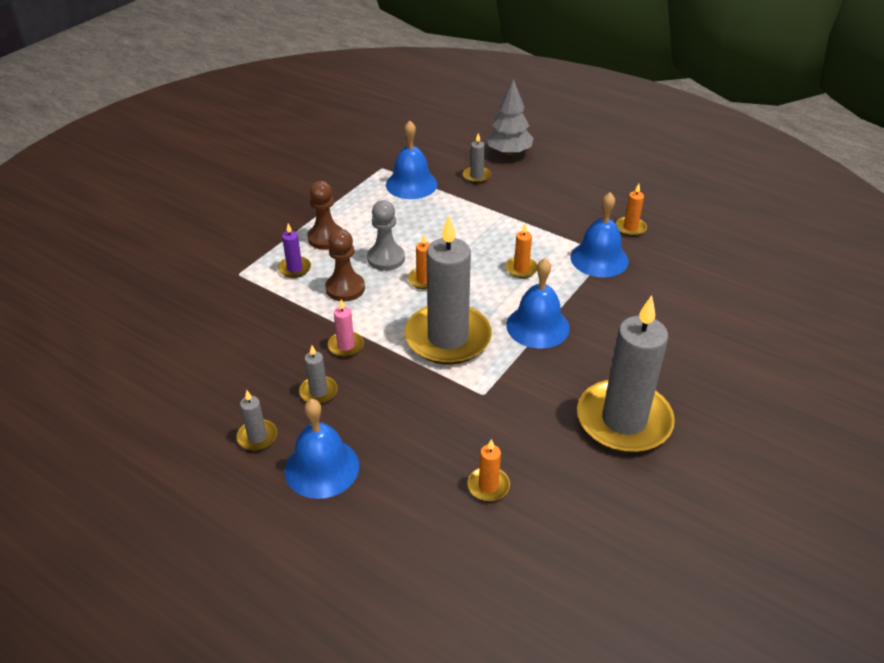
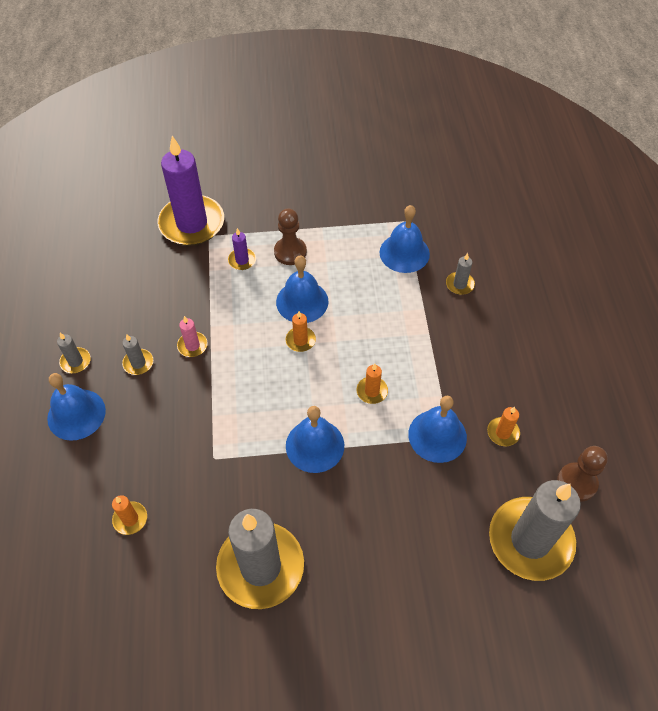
camera: 50 degrees right, 15 degrees up
(208, 276) = (192, 223): none -> purple candle
(345, 288) = (248, 302): brown pawn -> brown pawn (577, 482)
(386, 258) = (302, 301): grey pawn -> blue bell
(448, 338) = (252, 398): grey candle -> grey candle (530, 540)
(508, 152) = (516, 283): grey tree -> none

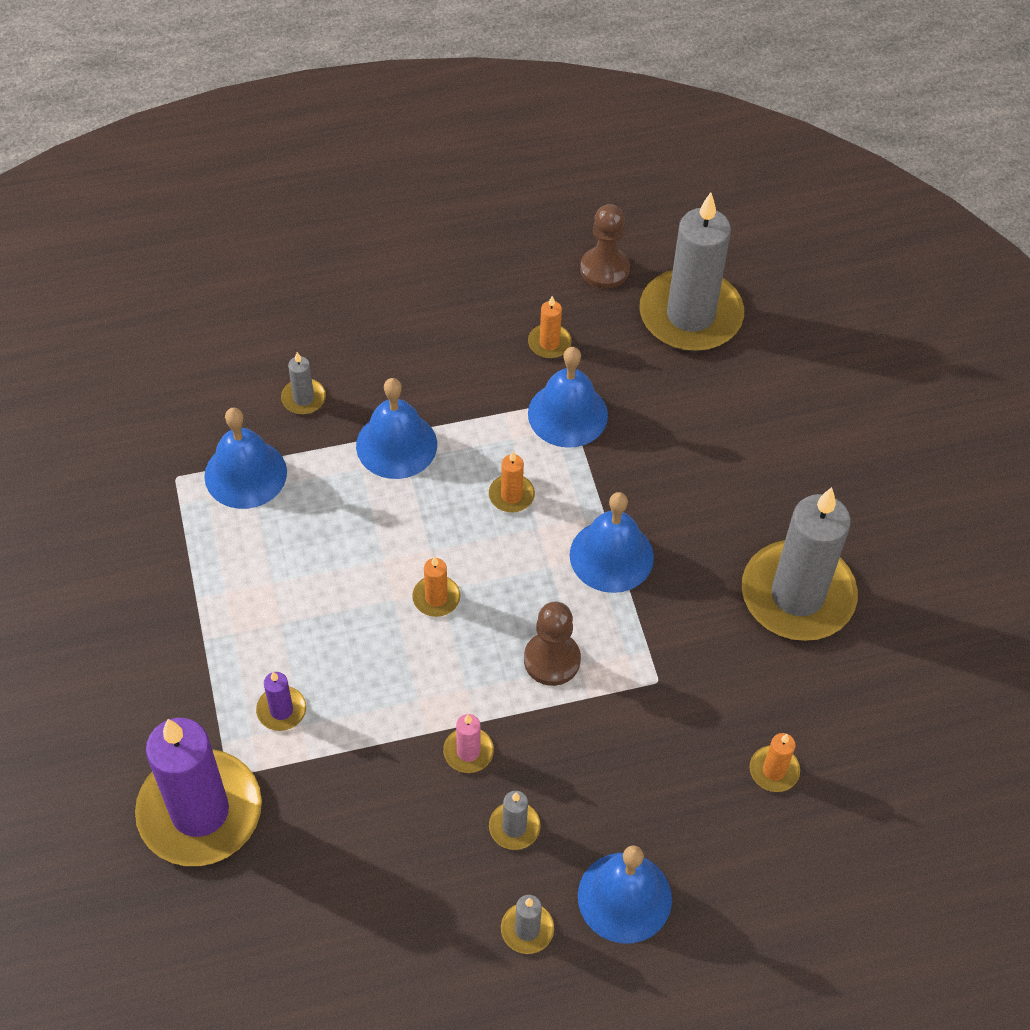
camera: 100 degrees left, 0 degrees up
(290, 252) = (257, 638): brown pawn -> brown pawn (552, 660)
(302, 301) = (360, 606): blue bell -> blue bell (396, 445)

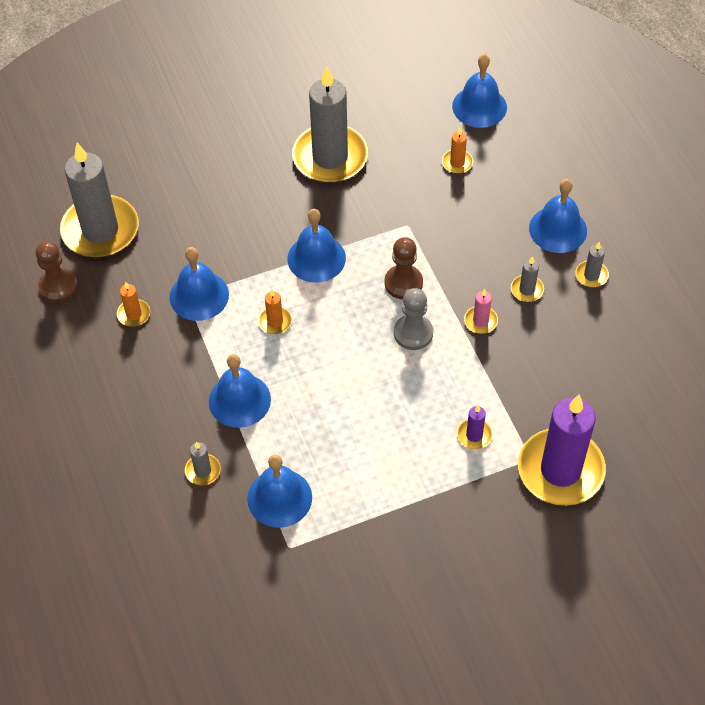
camera: 95 degrees left, 0 degrees up
(436, 598) = (367, 356): orange candle -> none
(463, 659) = (413, 333): none -> grey pawn
(892, 825) = (479, 106): none -> blue bell

